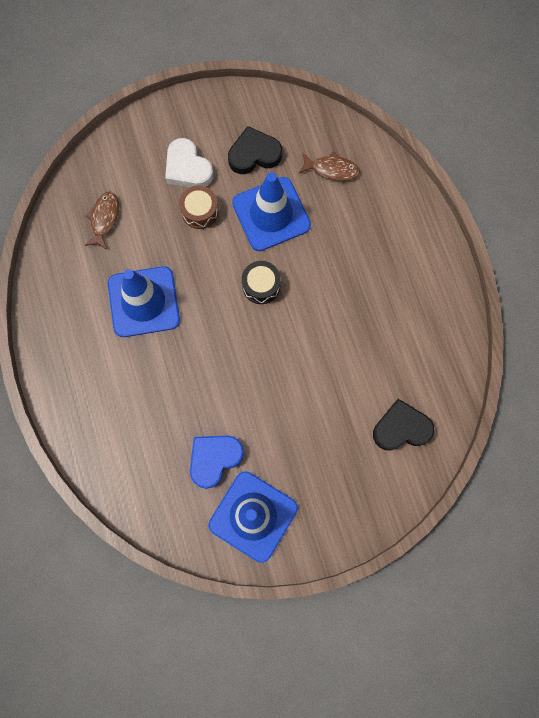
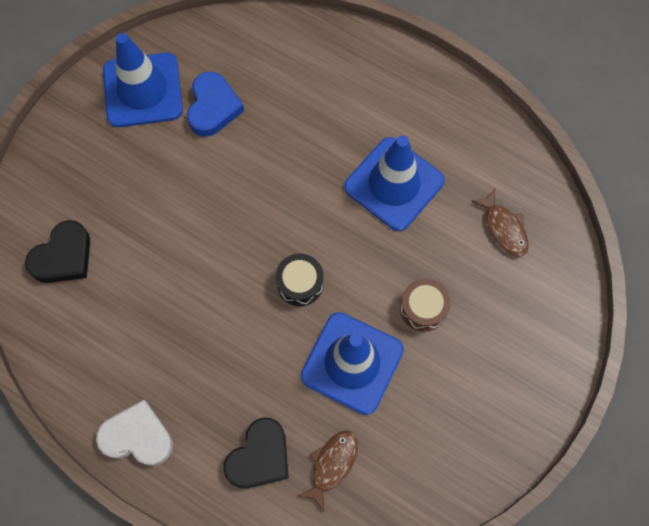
camera: 140 degrees right, 5 degrees down
(187, 168) = (477, 343): white heart -> white heart (137, 436)
(254, 154) = (425, 414): black heart -> black heart (259, 456)
(331, 169) = (332, 465): brown fish -> brown fish turned 150 degrees clockwise

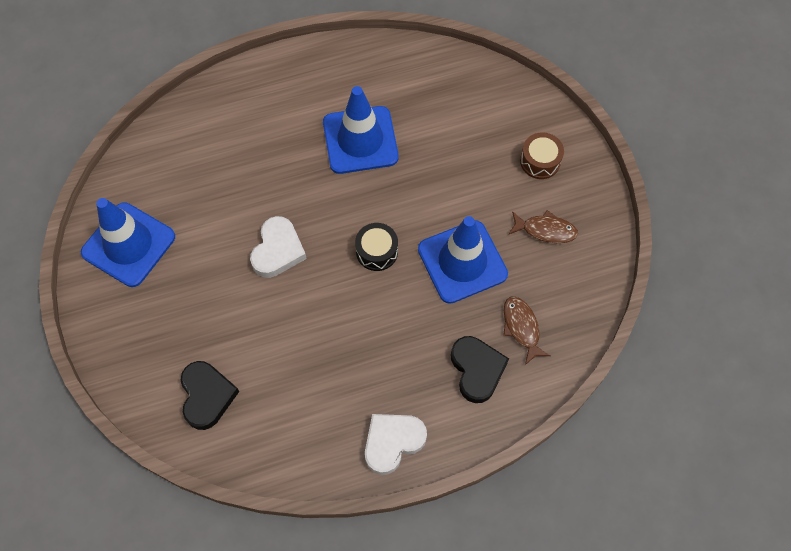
camera: 50 degrees left, 5 degrees down
(213, 107) = (190, 208): blue heart -> none
(233, 204) = (278, 250): none -> white heart
(423, 308) = (463, 190): brown drum -> brown drum (540, 161)
(504, 228) = (452, 101): brown fish -> brown fish (545, 230)

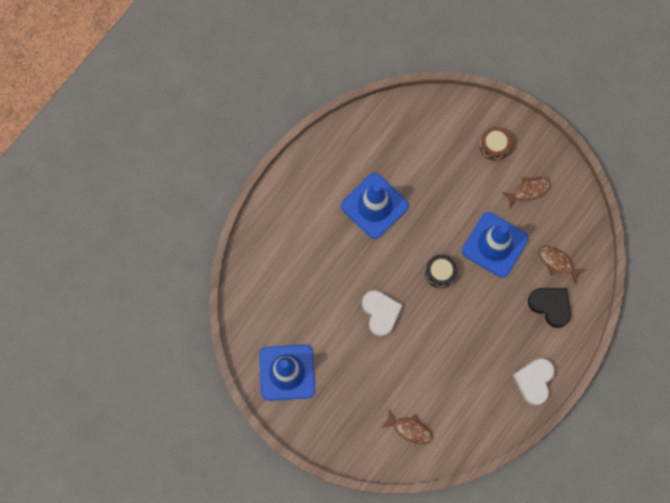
camera: 35 degrees left, 10 degrees up
(207, 396) = (410, 429): black heart -> brown fish

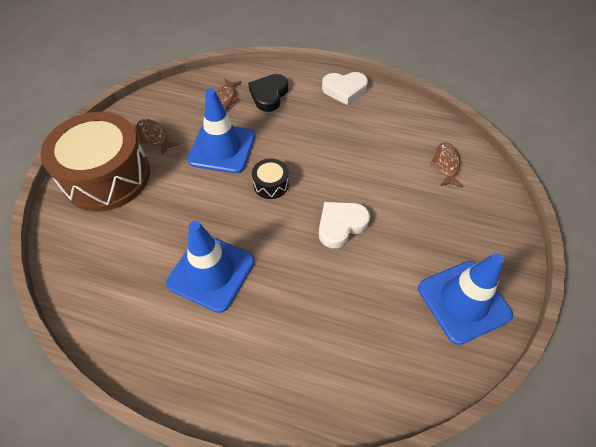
camera: 110 degrees left, 20 degrees down
(494, 146) = (107, 176): brown drum -> brown drum, size x2.43

